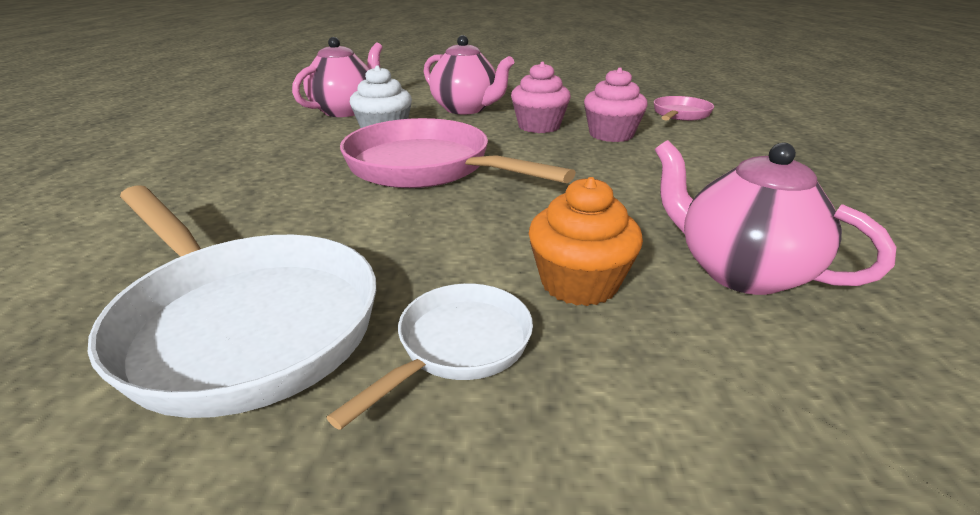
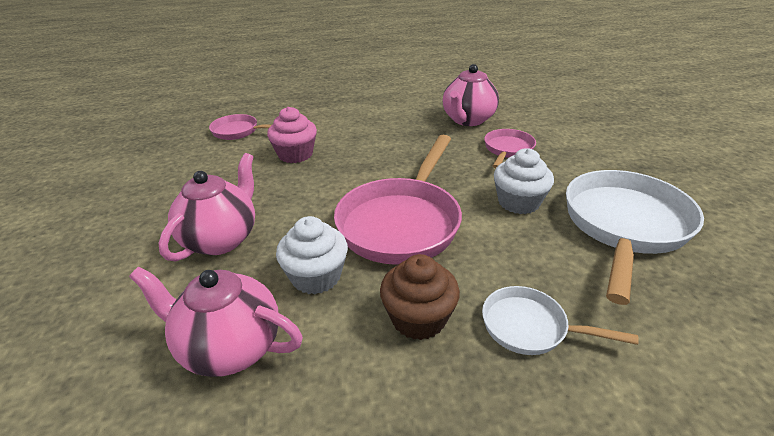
camera: 105 degrees left, 5 degrees up
(291, 157) = (418, 318): none -> brown cupcake
(400, 244) = (518, 202): none -> white cupcake
(458, 346) = (575, 169): white pan -> white pan (530, 327)
(539, 126) = (279, 187): pink cupcake -> none
(579, 283) = (507, 150): orange cupcake -> pink pan

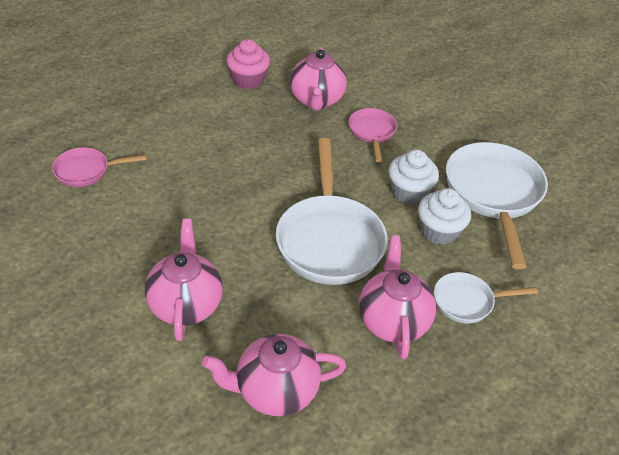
camera: 30 degrees left, 10 degrees up
(295, 154) = (176, 188): pink cupcake -> pink cupcake (248, 79)
(316, 276) = (295, 312): white cupcake -> white cupcake (439, 231)
(402, 222) = (329, 239): pink pan -> white pan
(418, 318) = (392, 320): brown cupcake -> pink teapot

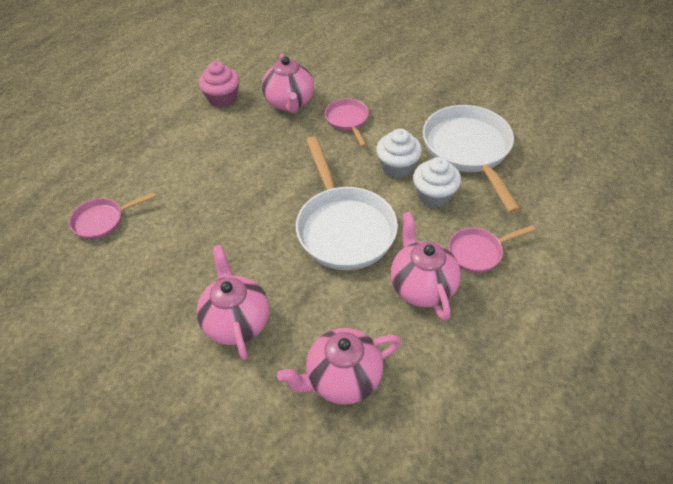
camera: 10 degrees left, 5 degrees up
(467, 301) = (478, 252): white pan -> pink pan

